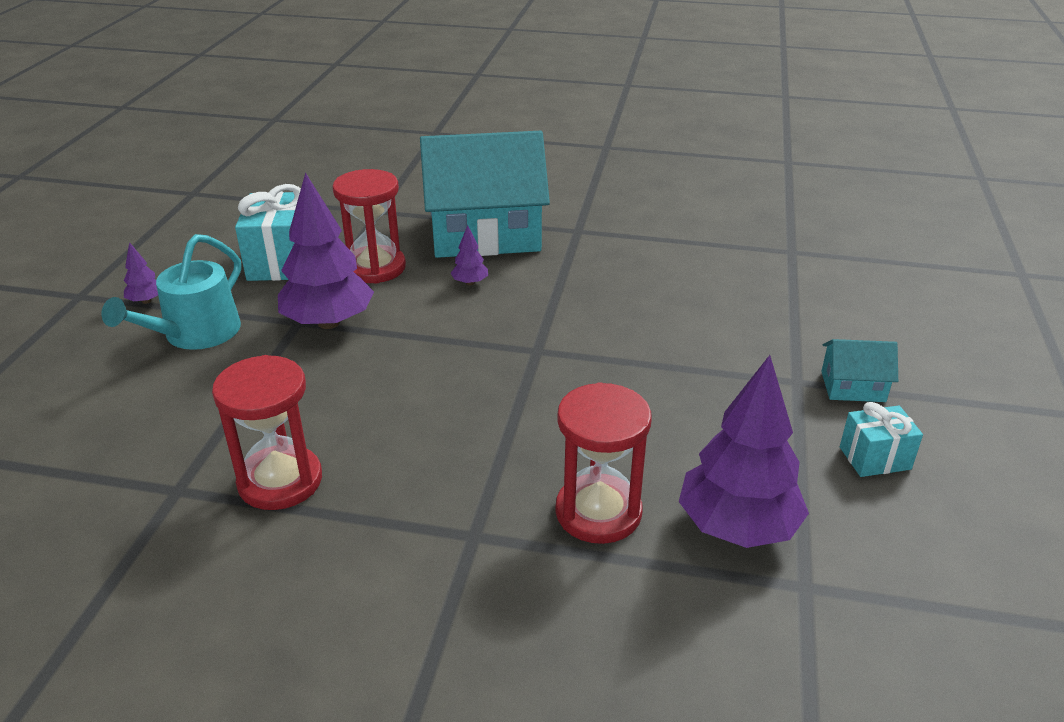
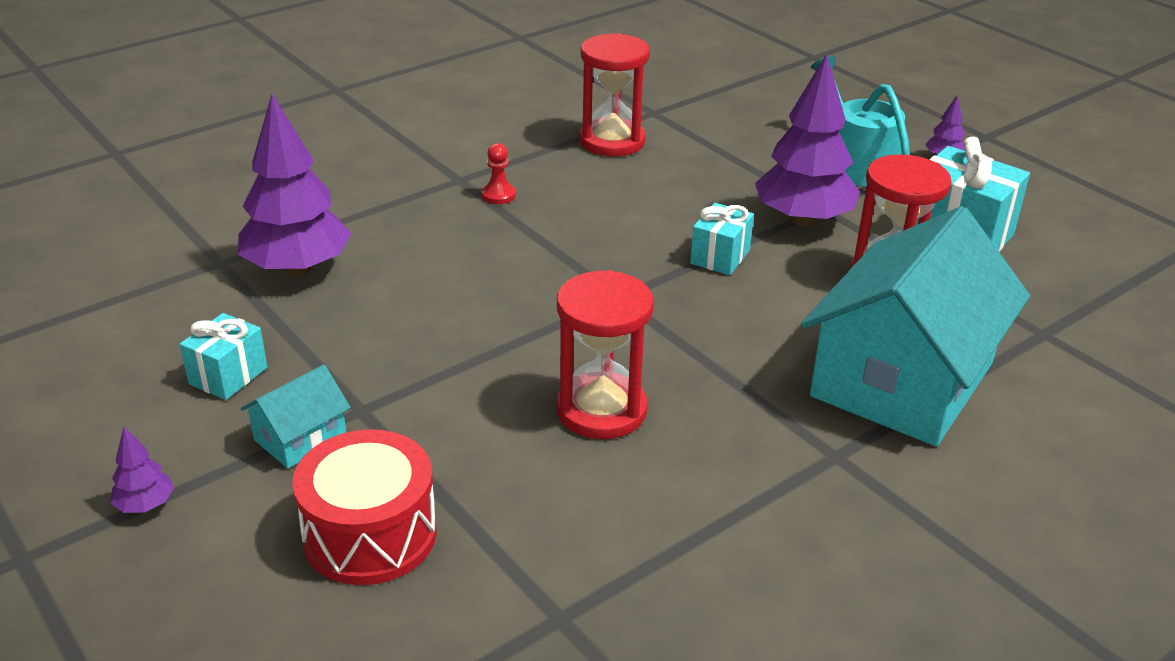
camera: 130 degrees right, 0 degrees up
(429, 334) = (720, 257): none -> turquoise gift
(470, 283) = (790, 317): purple tree -> purple tree (145, 505)
(472, 489) = (498, 195): none -> red pawn
(598, 512) = (402, 227): red hourglass -> red hourglass (601, 410)
(852, 320) = (370, 534): none -> red drum

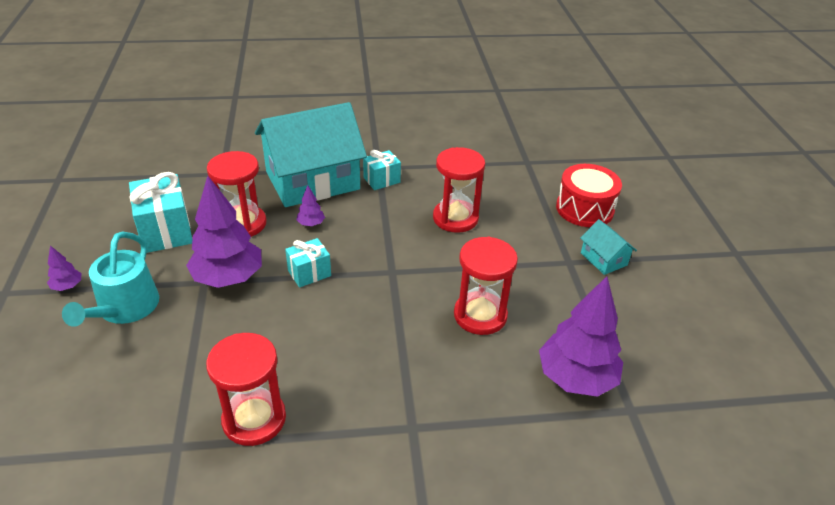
camera: 150 degrees left, 5 degrees up
(145, 505) = (681, 255): purple tree -> purple tree (311, 224)
(228, 376) = (635, 309): turquoise gift -> turquoise gift (381, 180)
(300, 437) = (603, 259): turquoise house -> turquoise house turned 75 degrees clockwise
(457, 289) = (480, 315): none -> red hourglass
(498, 195) = (396, 392): red pawn -> none

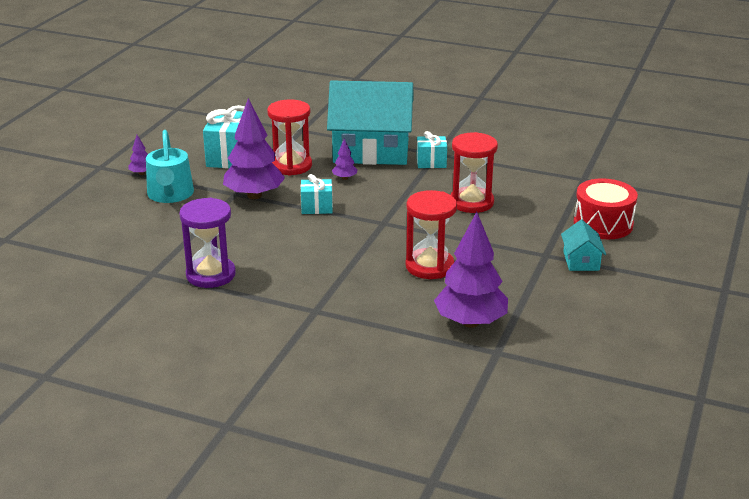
camera: 30 degrees right, 10 degrees down
(125, 308) = (170, 195): turquoise watering can -> turquoise watering can turned 45 degrees counterclockwise
(254, 419) = (211, 275): red hourglass -> purple hourglass

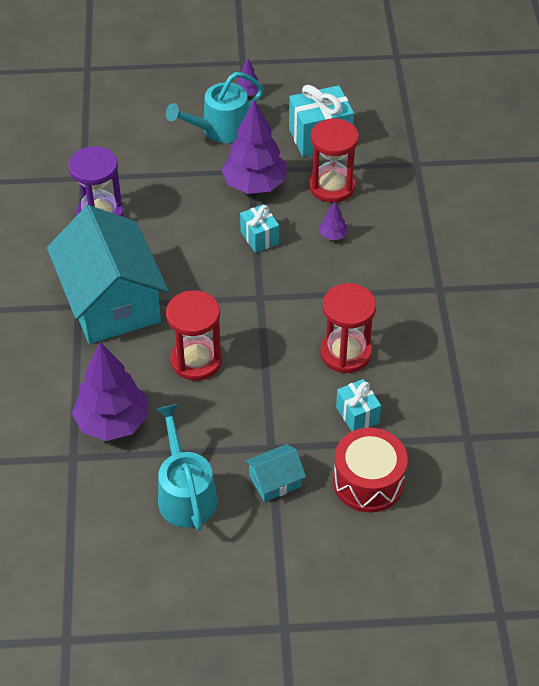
camera: 65 degrees right, 20 degrees up
(371, 150) = (409, 233): turquoise house -> turquoise house (111, 301)
(431, 162) = (414, 291): turquoise gift -> turquoise gift (357, 415)
(571, 304) = (185, 494): none -> turquoise watering can

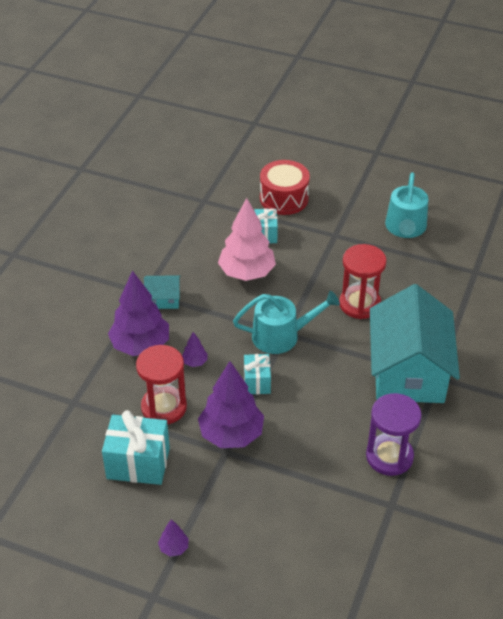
camera: 155 degrees left, 5 degrees down
(112, 422) = (439, 283): purple tree -> purple tree (140, 345)
(220, 129) = (228, 511): turquoise watering can -> turquoise watering can (281, 336)
(275, 481) = (343, 216): turquoise house -> turquoise house (163, 299)
(345, 353) = (247, 273): red hourglass -> pink tree

